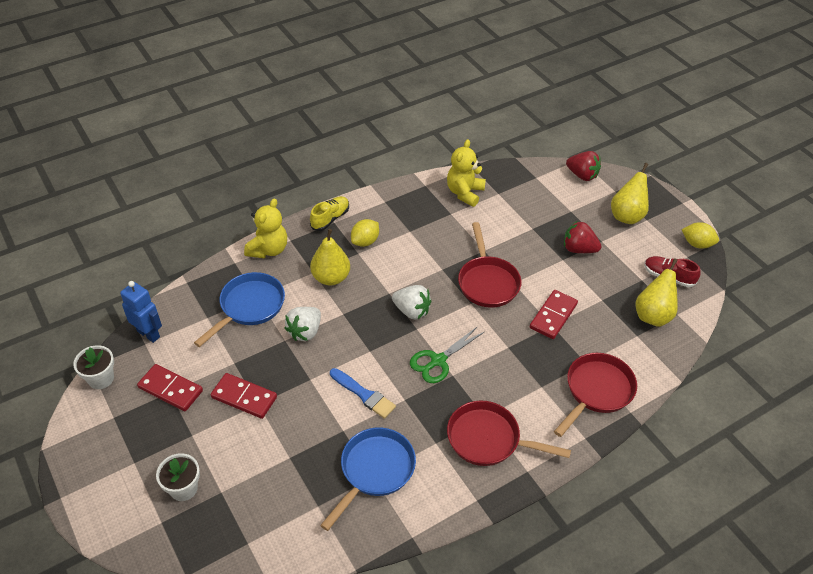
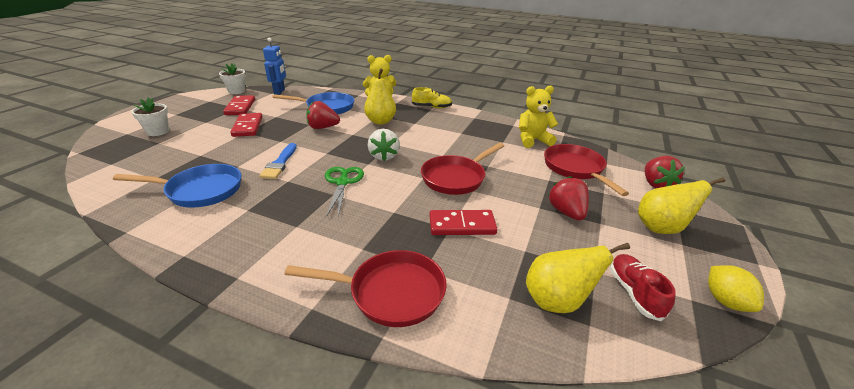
camera: 55 degrees right, 15 degrees down
(305, 331) = (322, 127): white strawberry -> red strawberry
(365, 241) = (428, 122): yellow lemon -> none
(438, 361) = (342, 182): green scissors -> green scissors turned 75 degrees clockwise
(488, 439) = (268, 237): red pan -> red pan (575, 169)

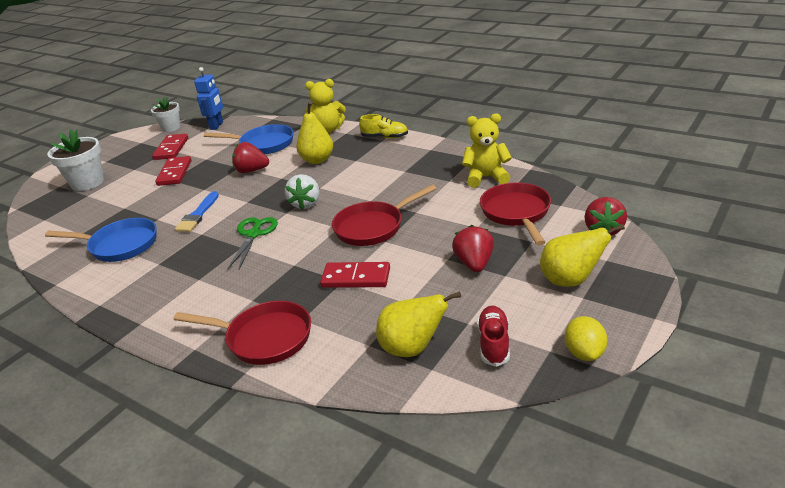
camera: 15 degrees right, 0 degrees up
(158, 131) = (87, 182): white flower pot -> white flower pot, size x1.55

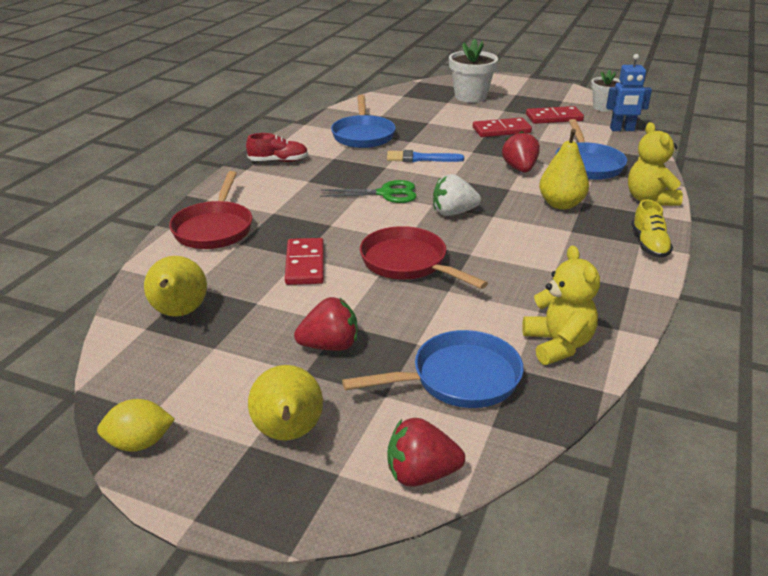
camera: 75 degrees right, 0 degrees up
(494, 343) = (174, 368): red shoe -> red shoe (278, 161)
(516, 213) = (458, 379): red pan -> blue pan

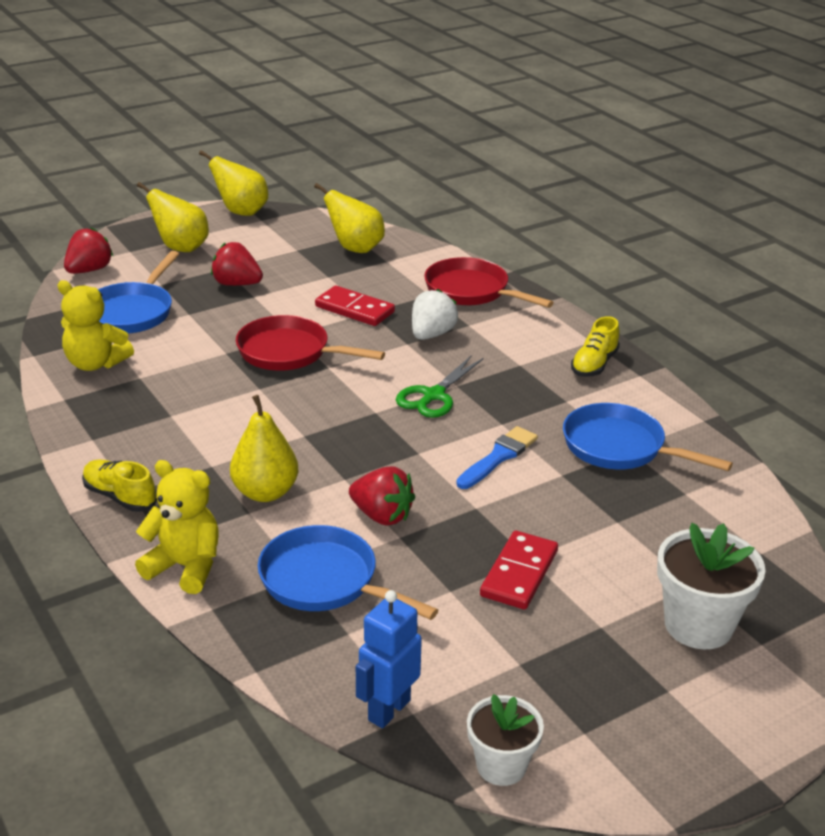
camera: 125 degrees right, 0 degrees up
(140, 443) = (241, 212): yellow lemon -> yellow pear
(278, 161) = (594, 364): red shoe -> yellow shoe
(330, 346) = (237, 284): red strawberry -> red strawberry turned 90 degrees clockwise
(408, 263) = (290, 352): red pan -> red pan turned 150 degrees counterclockwise
(453, 213) = (341, 415): white strawberry -> white strawberry (431, 334)
(554, 118) = (514, 663): red domino -> none

